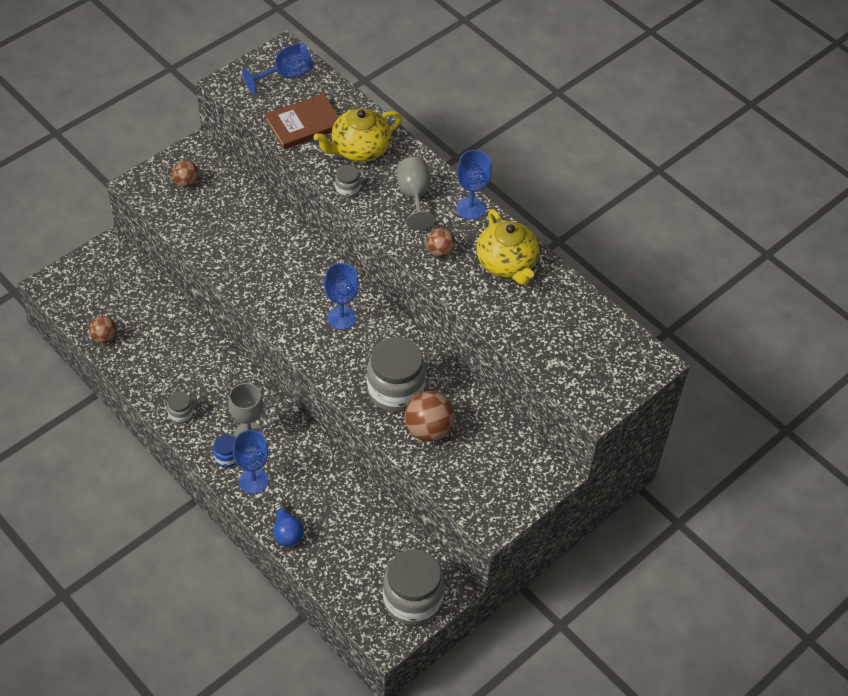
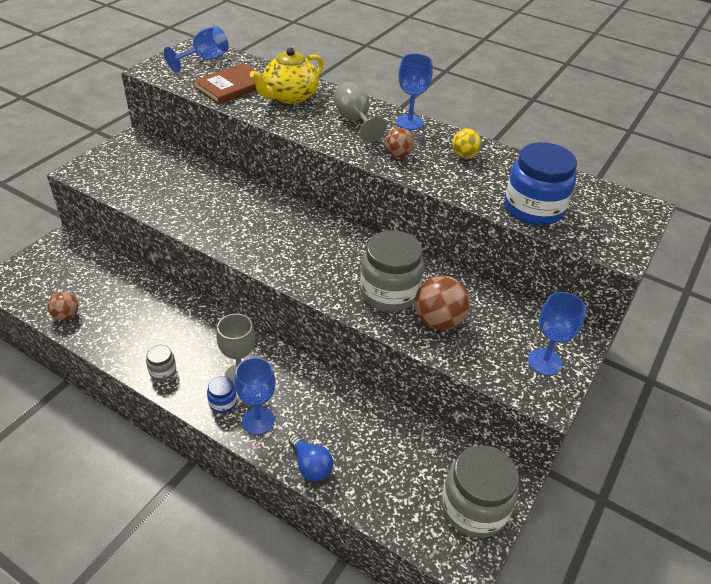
camera: 15 degrees left, 10 degrees down
(186, 182) = (127, 163): brown ball -> none
(341, 318) = (311, 242): blue goblet -> blue goblet (545, 362)
(347, 189) = (290, 124): grey jar -> none
(506, 263) = (464, 155): yellow teapot -> yellow ball
(541, 343) = (533, 209): none -> blue jar

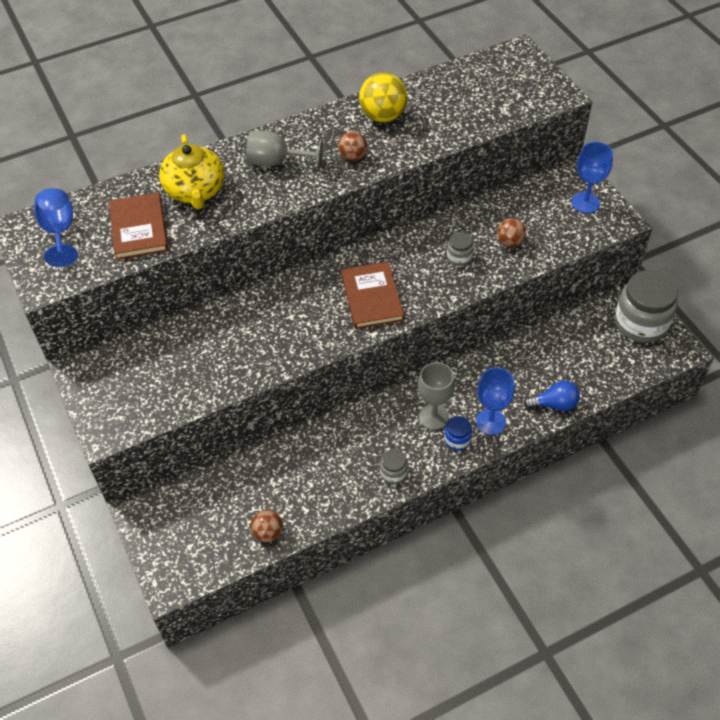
camera: 55 degrees left, 10 degrees up
(298, 254) = (372, 297): none -> brown book
(389, 293) = (459, 257): grey jar -> grey jar, size x0.46
(409, 122) = (307, 126): blue goblet -> none
(438, 321) = (510, 242): brown ball -> brown ball, size x0.59
(464, 155) = (383, 116): yellow ball -> yellow ball, size x1.68
(533, 209) = (481, 112): blue jar -> none

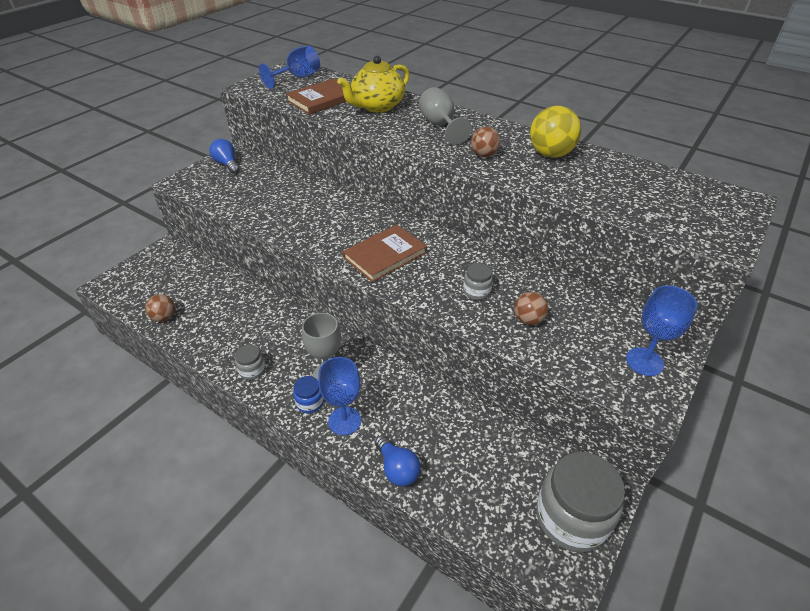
camera: 60 degrees right, 10 degrees down
(101, 377) = (227, 164): none -> blue light bulb

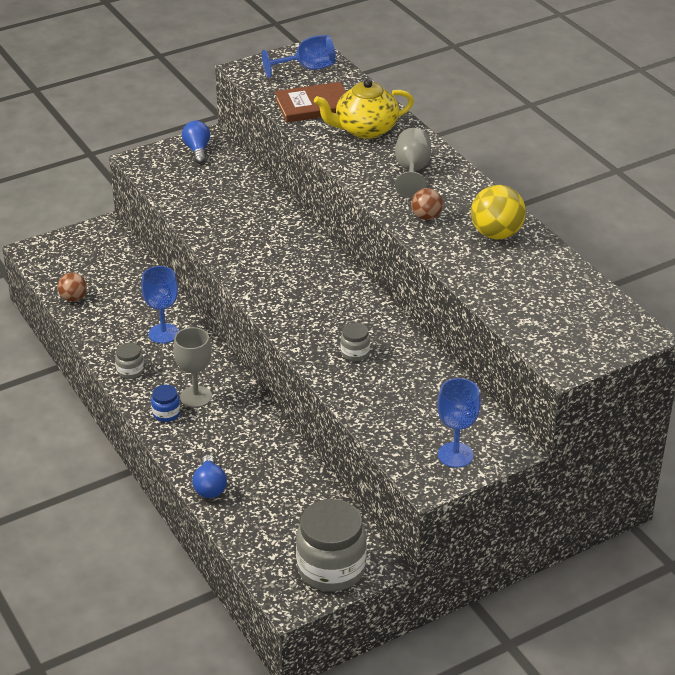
camera: 25 degrees right, 5 degrees down
(344, 421) = (188, 437): blue goblet -> blue goblet (163, 333)
(385, 255) = (294, 294): brown book -> none
(528, 320) = (381, 391): brown ball -> none

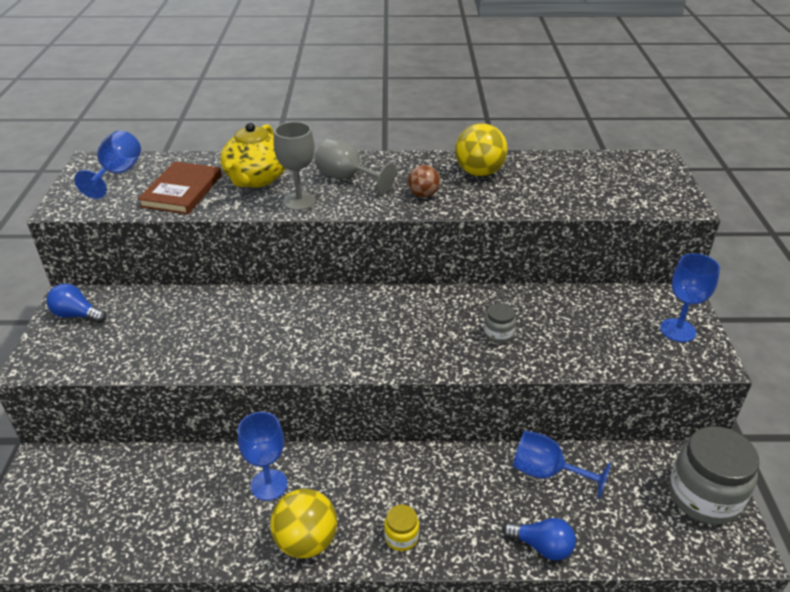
camera: 60 degrees left, 0 degrees up
(73, 298) = (131, 545): brown ball -> none
(130, 371) = (306, 541): grey jar -> yellow ball
(166, 413) = (401, 537): blue jar -> yellow jar
(196, 397) = (392, 499): grey goblet -> grey goblet (299, 201)
(285, 469) = (546, 472): none -> blue goblet

